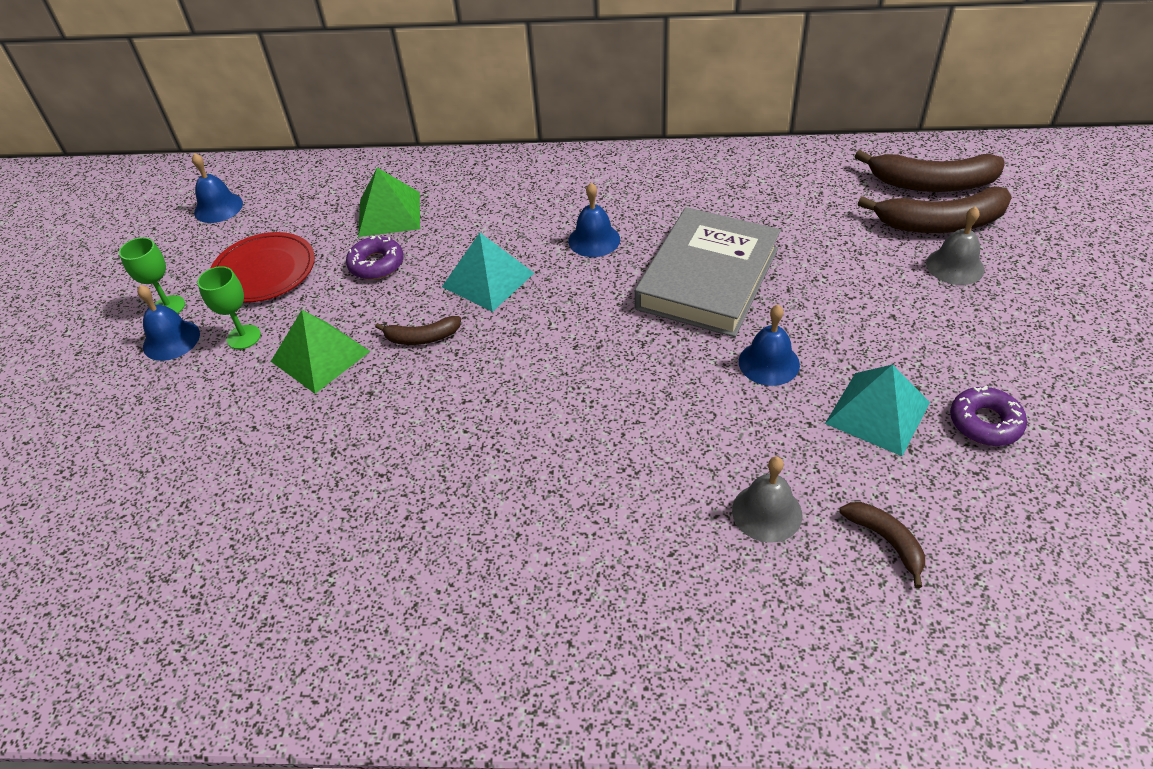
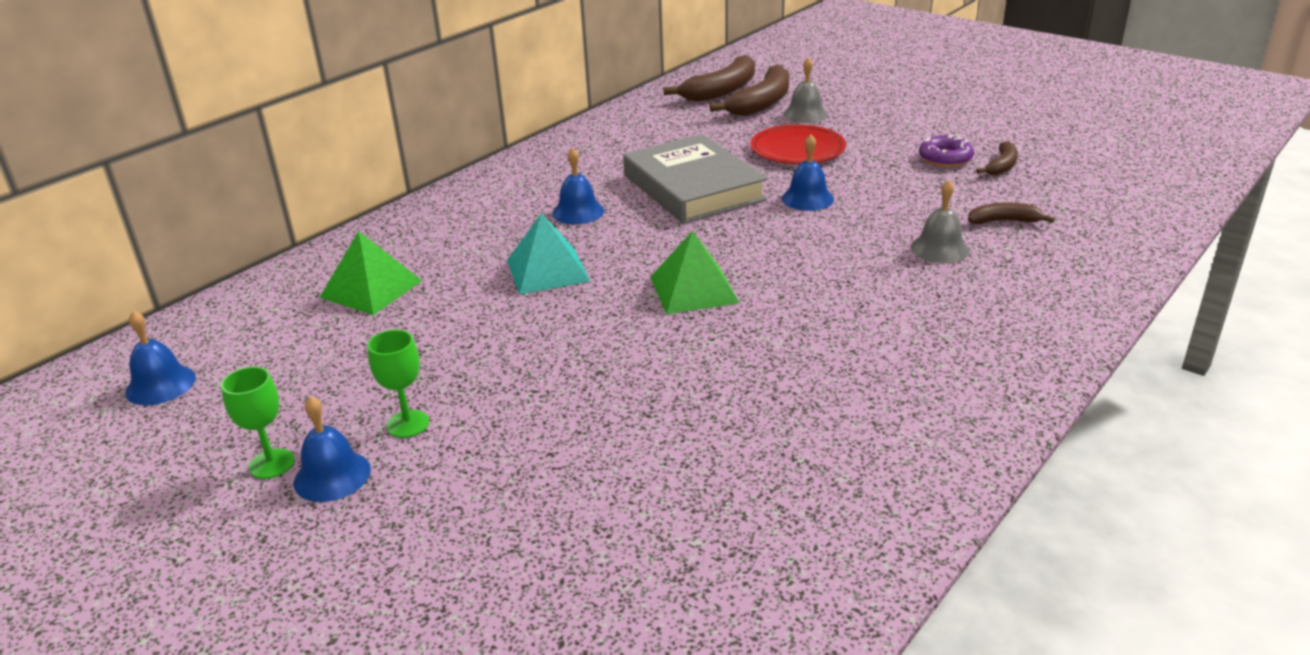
camera: 55 degrees left, 15 degrees down
(264, 271) = (325, 383): red plate -> red plate (797, 149)
(320, 356) = (509, 385): green pyramid -> green pyramid (694, 289)
(376, 264) = (431, 317): purple donut -> none
(422, 337) = (569, 324): brown banana -> brown banana (1001, 166)
(877, 412) = (898, 183): turquoise pyramid -> none

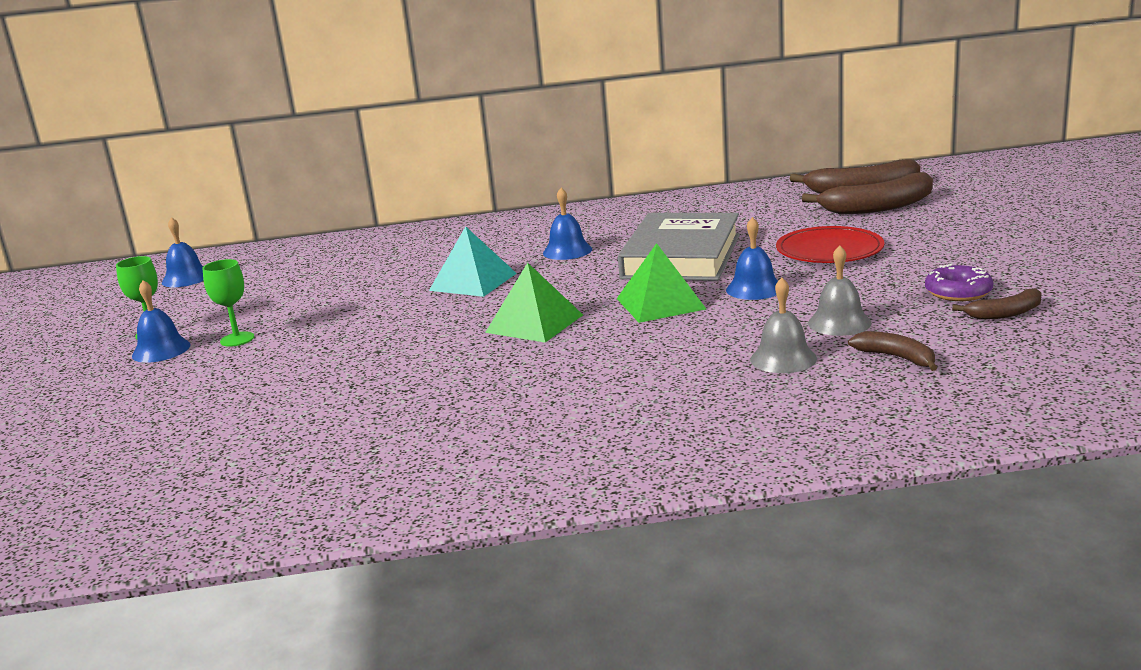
camera: 45 degrees right, 10 degrees down
(371, 288) = (362, 261): green pyramid -> green pyramid (660, 303)
(805, 114) = (899, 225): grey bell -> grey bell (839, 323)

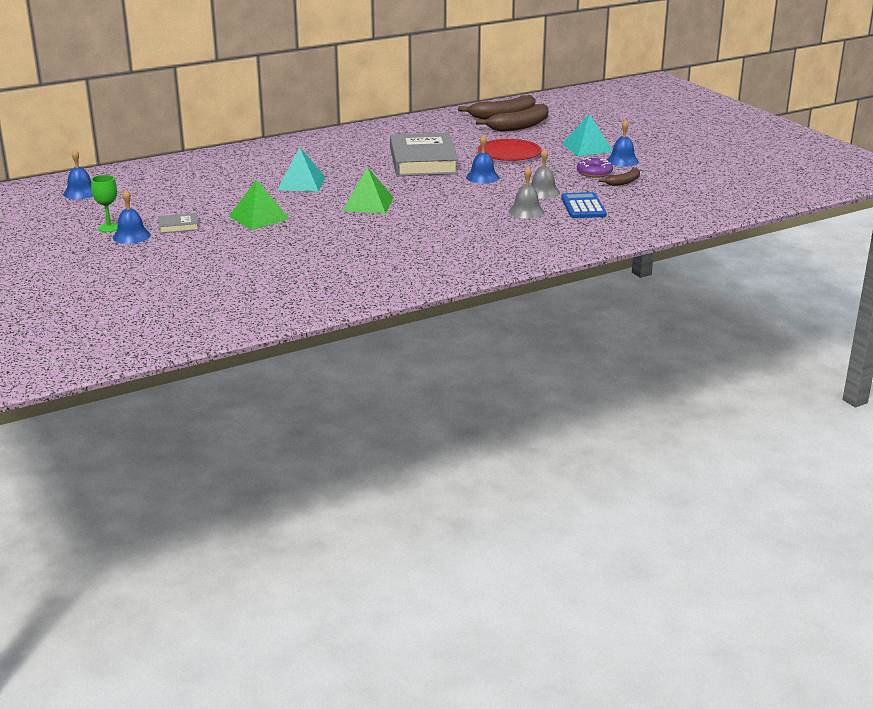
camera: 25 degrees left, 5 degrees up
(237, 339) = (178, 226): green goblet -> grey book
(567, 251) = (345, 161): blue bell -> blue bell (622, 161)
(660, 303) = (434, 188): green pyramid -> green pyramid (259, 217)
(896, 357) = (583, 207): brown banana -> blue calculator
(971, 246) = (587, 147): none -> turquoise pyramid

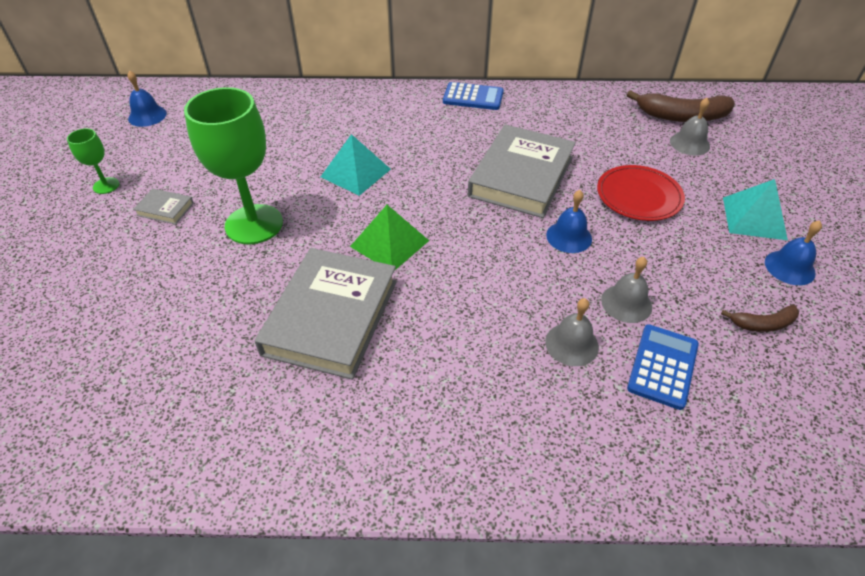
camera: 30 degrees right, 20 degrees up
(131, 236) = (107, 210): blue bell -> none
(259, 217) = (254, 224): green pyramid -> green goblet
(342, 134) = (473, 97): none -> blue calculator
(368, 236) = (331, 317): none -> grey book
(520, 126) = (689, 143): brown banana -> grey bell
(594, 172) = (730, 282): purple donut -> none

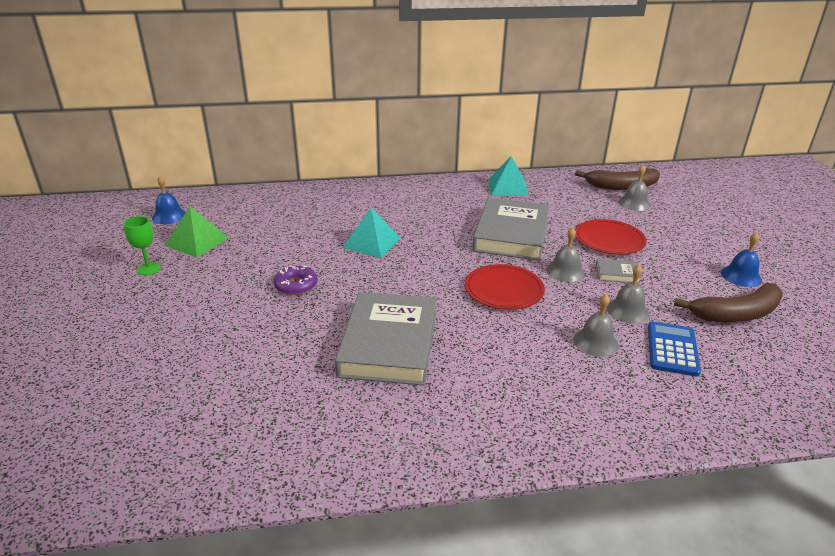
camera: 10 degrees left, 15 degrees down
(165, 209) = (211, 281): grey book -> grey book (617, 274)
(254, 224) = (296, 285): green goblet -> purple donut
(389, 243) = (419, 288): green pyramid -> green pyramid (197, 241)
(473, 97) = (451, 184): blue calculator -> none
(486, 256) = (504, 290): none -> red plate
(569, 237) = (565, 271): blue bell -> grey bell
(754, 218) = (702, 247): turquoise pyramid -> turquoise pyramid (508, 187)
(762, 324) = (736, 314): brown banana -> brown banana, size x1.88

